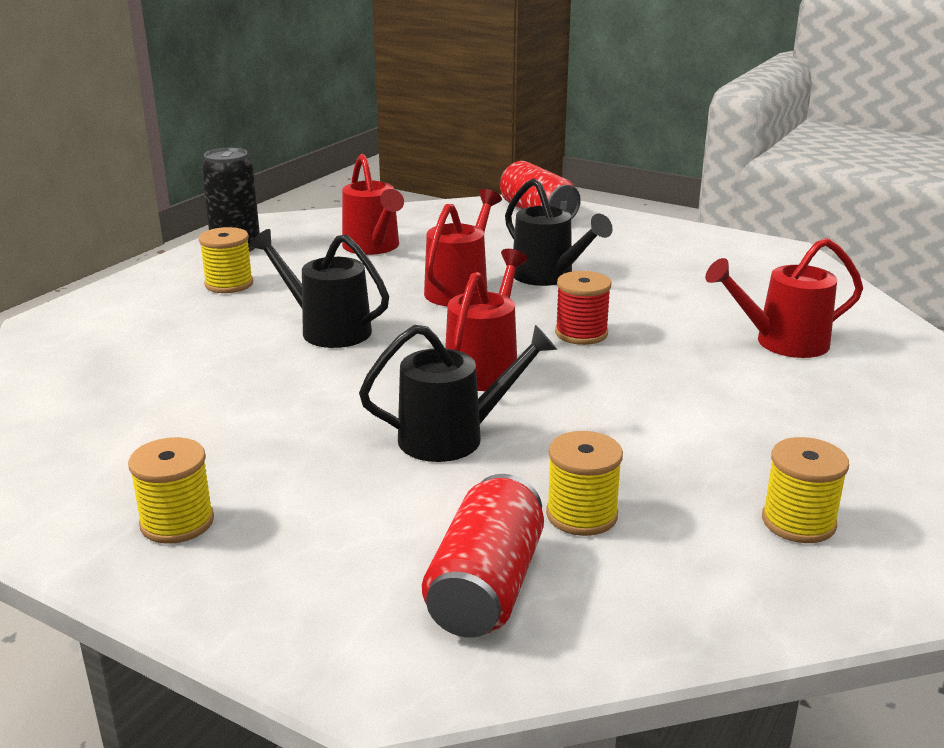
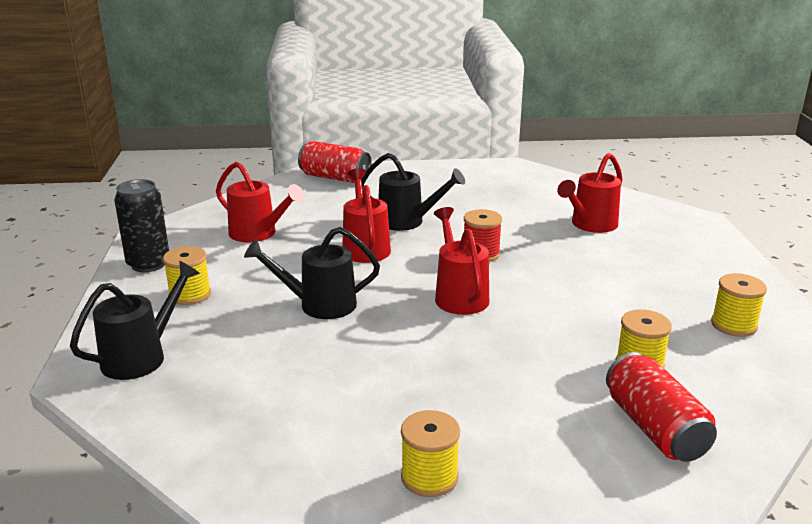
camera: 35 degrees left, 0 degrees up
(454, 437) = (508, 347): black watering can -> black watering can (142, 356)

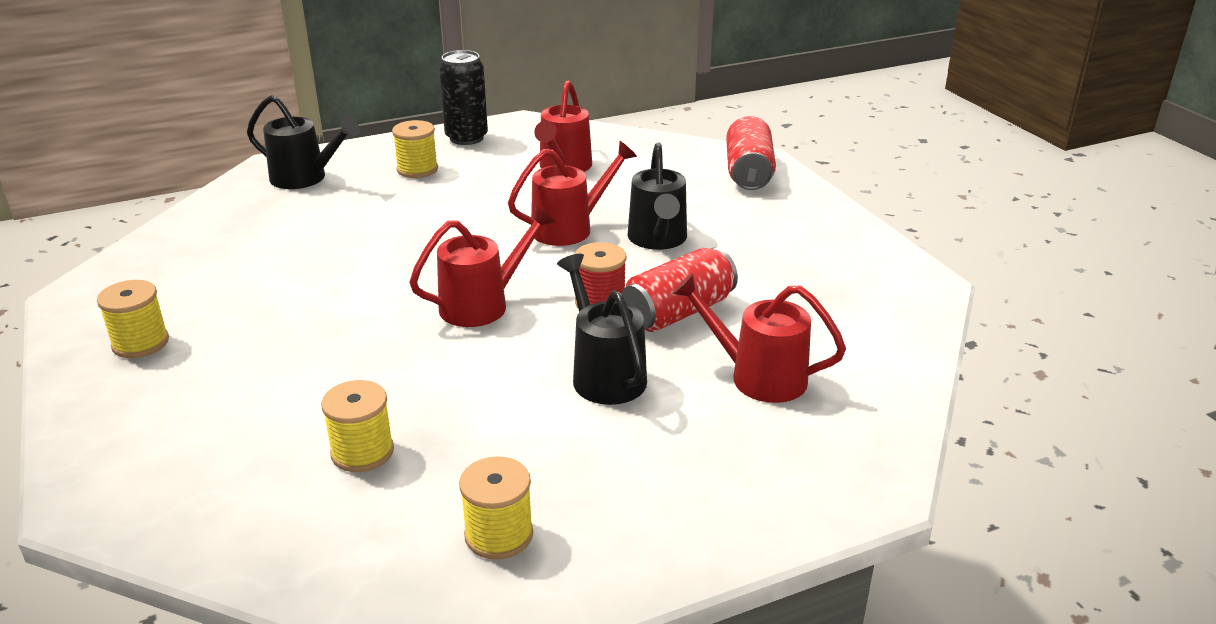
camera: 70 degrees right, 5 degrees up
(318, 305) = (424, 231): black watering can -> black watering can (604, 374)
(654, 428) = (229, 472): red can -> red can (678, 312)

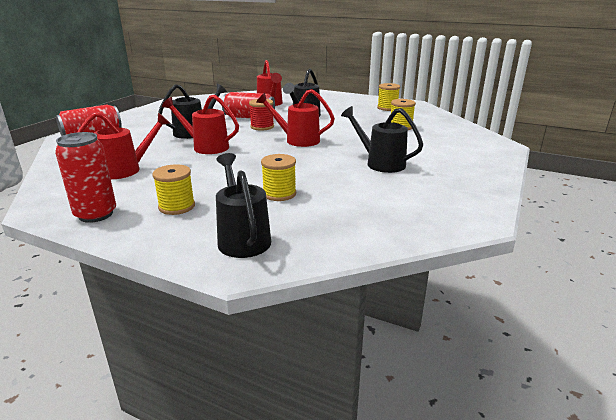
camera: 130 degrees left, 5 degrees down
(140, 343) = (454, 181): yellow spool -> yellow spool (279, 194)
(285, 324) = (380, 163): none -> black watering can
(466, 138) = (96, 214): black can -> red can

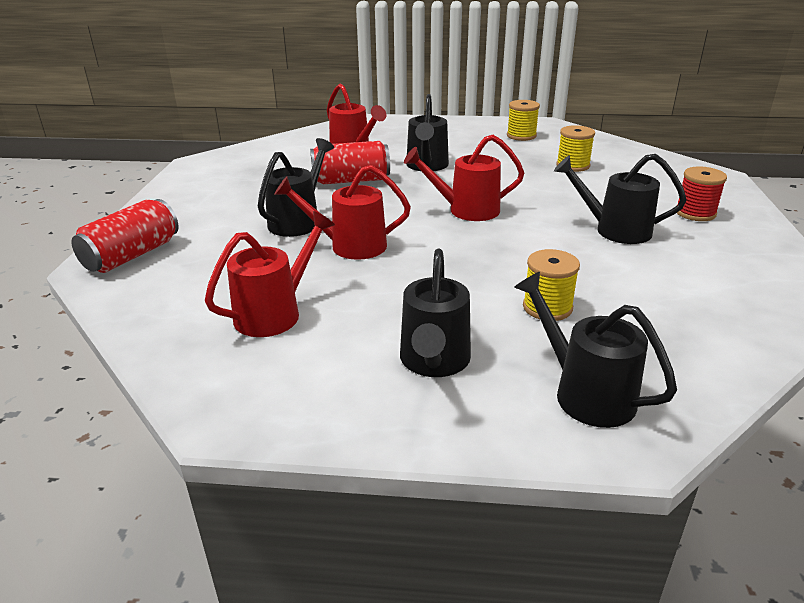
camera: 20 degrees left, 5 degrees up
(96, 214) = (329, 407): red can -> none
(177, 206) = (434, 363): yellow spool -> black watering can
(262, 127) = (389, 195): red spool -> red spool (695, 213)

